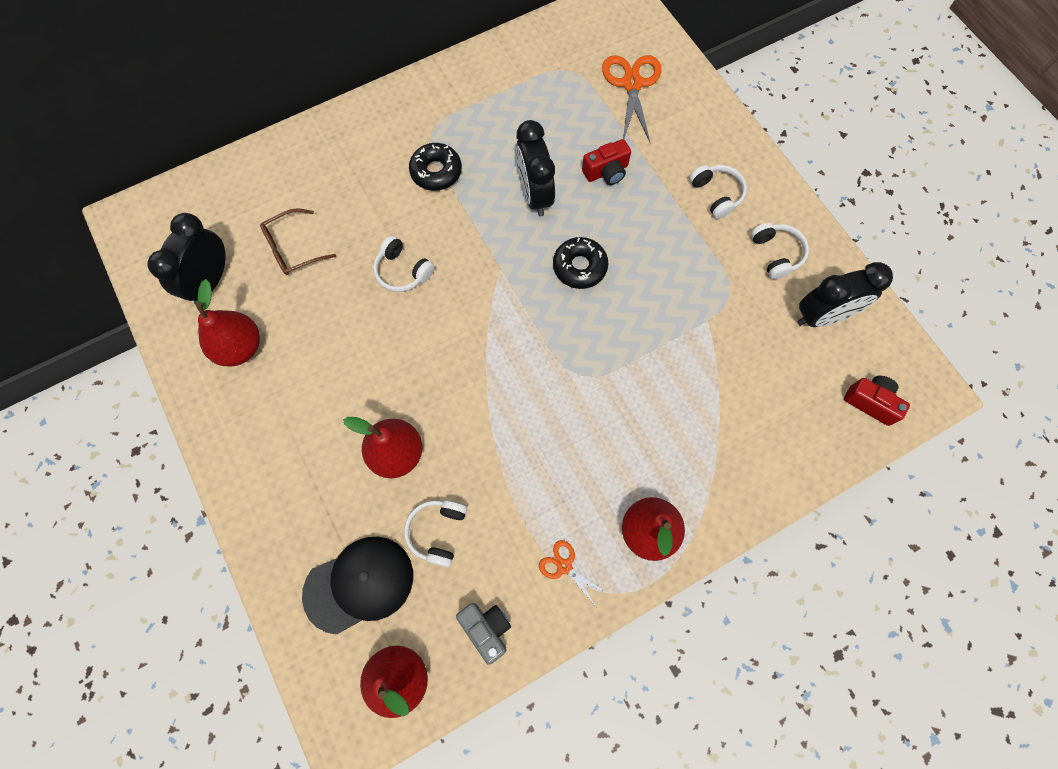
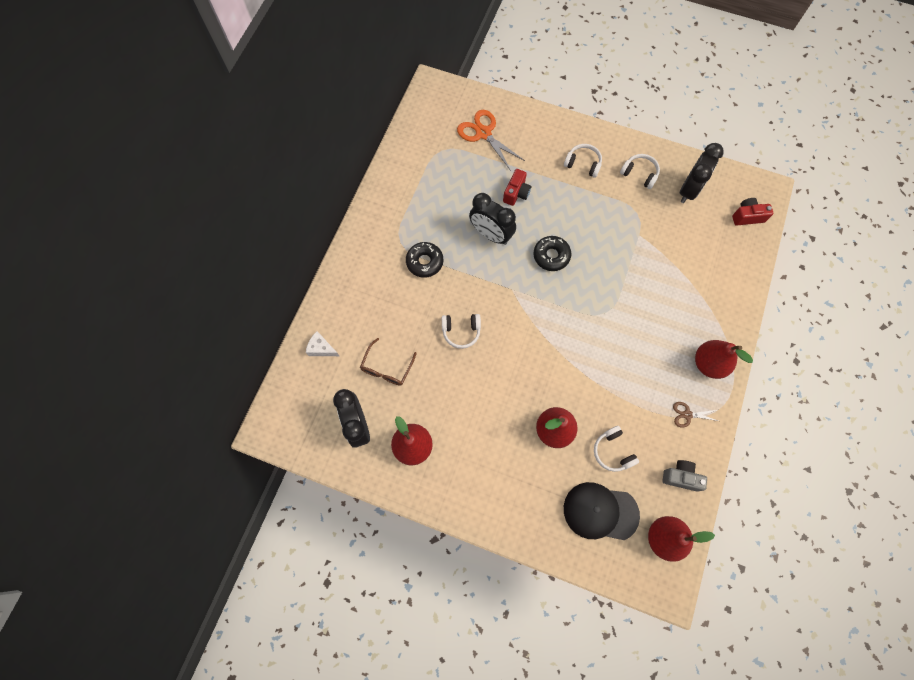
camera: 40 degrees left, 0 degrees up
(251, 180) = (321, 348): none -> white cheese
(359, 584) = (600, 511): black cap -> black cap turned 105 degrees counterclockwise
(564, 566) = (687, 414): orange scissors -> brown scissors

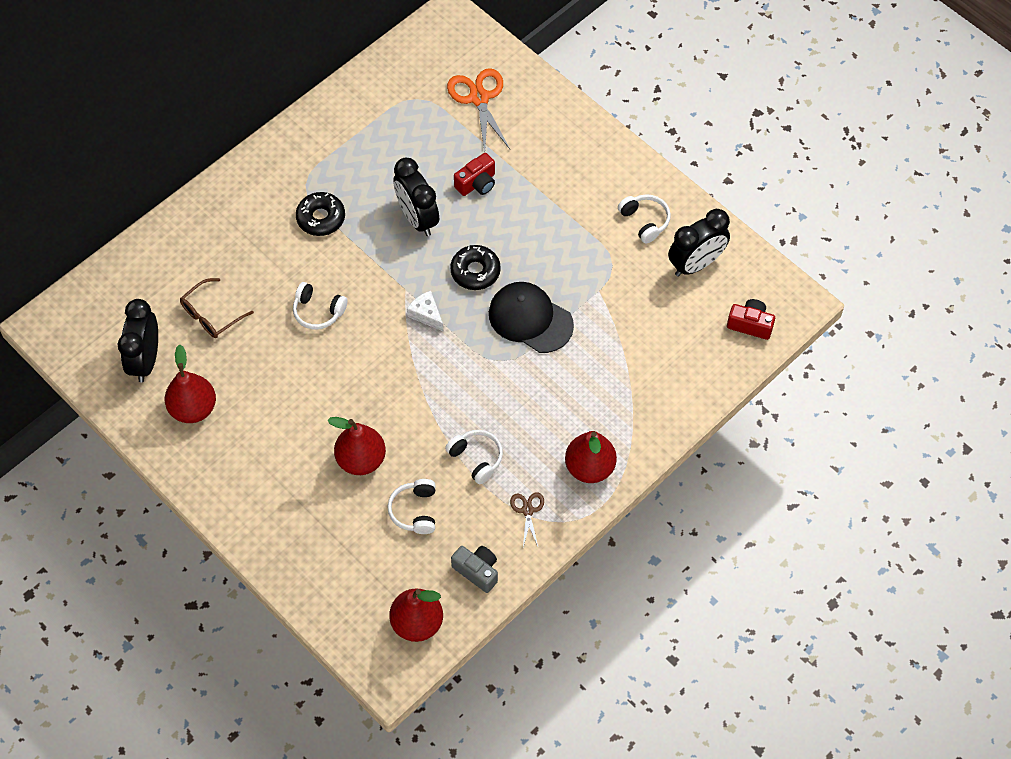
camera: 25 degrees right, 10 degrees down
(321, 348) = (150, 264): white cheese -> white cheese (426, 314)
(583, 164) = (581, 181): white headphones -> white headphones (476, 458)
(600, 511) = (362, 565): black cap -> black cap (530, 319)
(687, 414) = (527, 510): brown scissors -> brown scissors turned 60 degrees clockwise

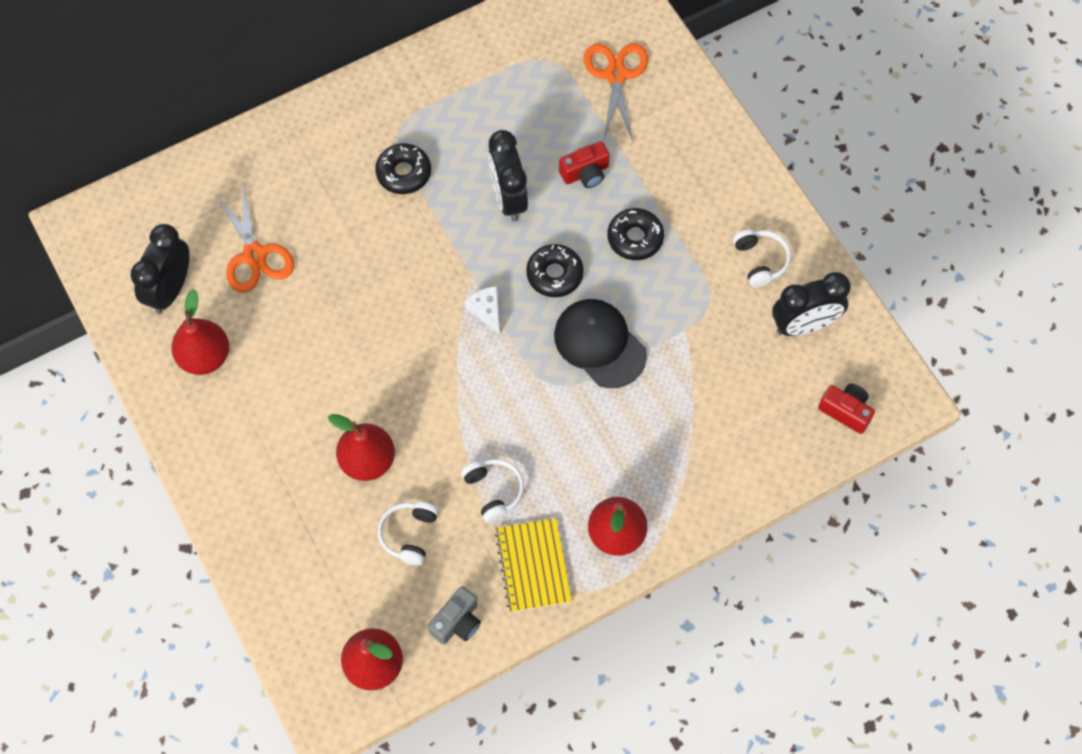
camera: 15 degrees right, 5 degrees up
(211, 315) = (254, 255): brown glasses -> orange scissors
(318, 311) = (370, 279): white headphones -> none
(477, 571) = (457, 622): grey camera -> grey camera turned 75 degrees clockwise
(527, 510) = (533, 566): brown scissors -> yellow notebook
(534, 227) = (635, 238): none -> black donut

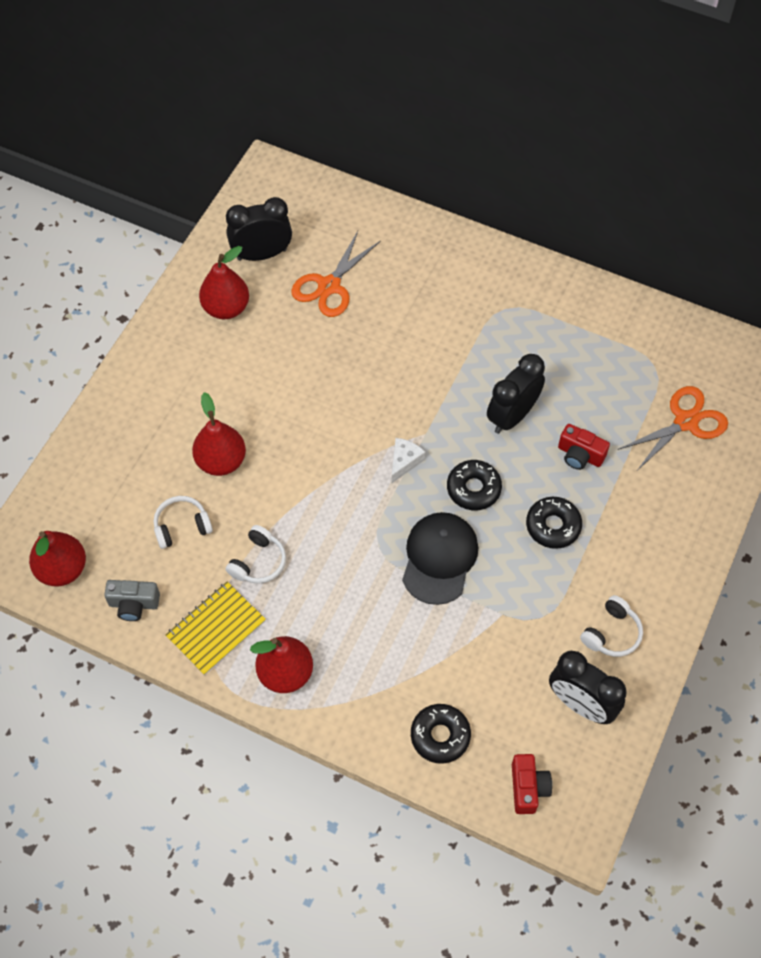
camera: 55 degrees right, 5 degrees down
(403, 173) = (474, 334): black donut -> black donut (440, 736)

